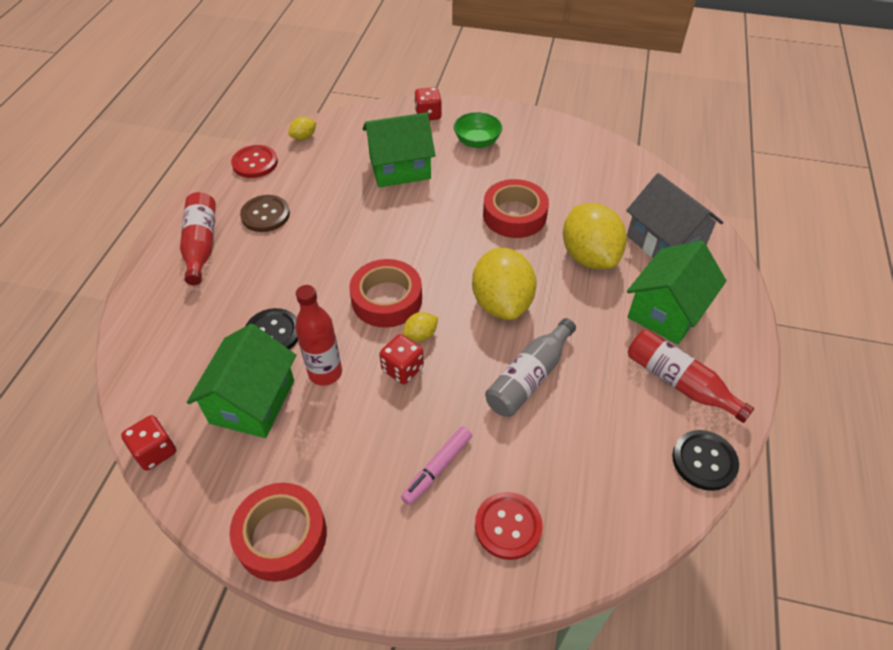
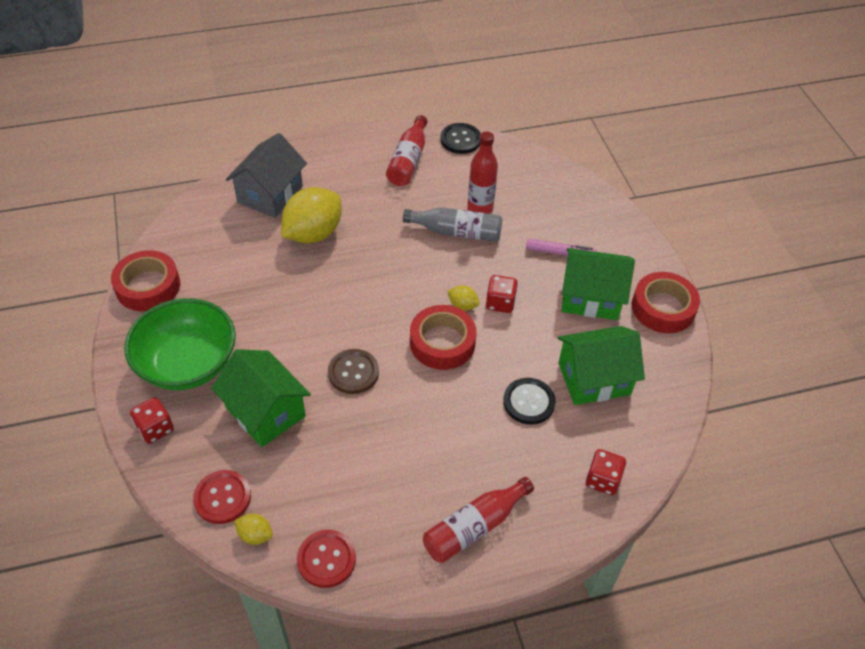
camera: 120 degrees left, 0 degrees up
(155, 451) = (675, 414): red dice -> red dice (602, 480)
(265, 215) = (400, 495): brown button -> brown button (353, 372)
(325, 373) = (537, 347): red bottle -> red bottle (480, 209)
(477, 141) = (187, 364): green bowl -> green bowl, size x1.90
(502, 303) = (398, 269): yellow lemon -> none
(508, 526) = (569, 208): red button -> red button (222, 498)
(514, 215) = (288, 296): red tape -> red tape (148, 286)
(666, 311) = (346, 179): green house -> green house (591, 297)

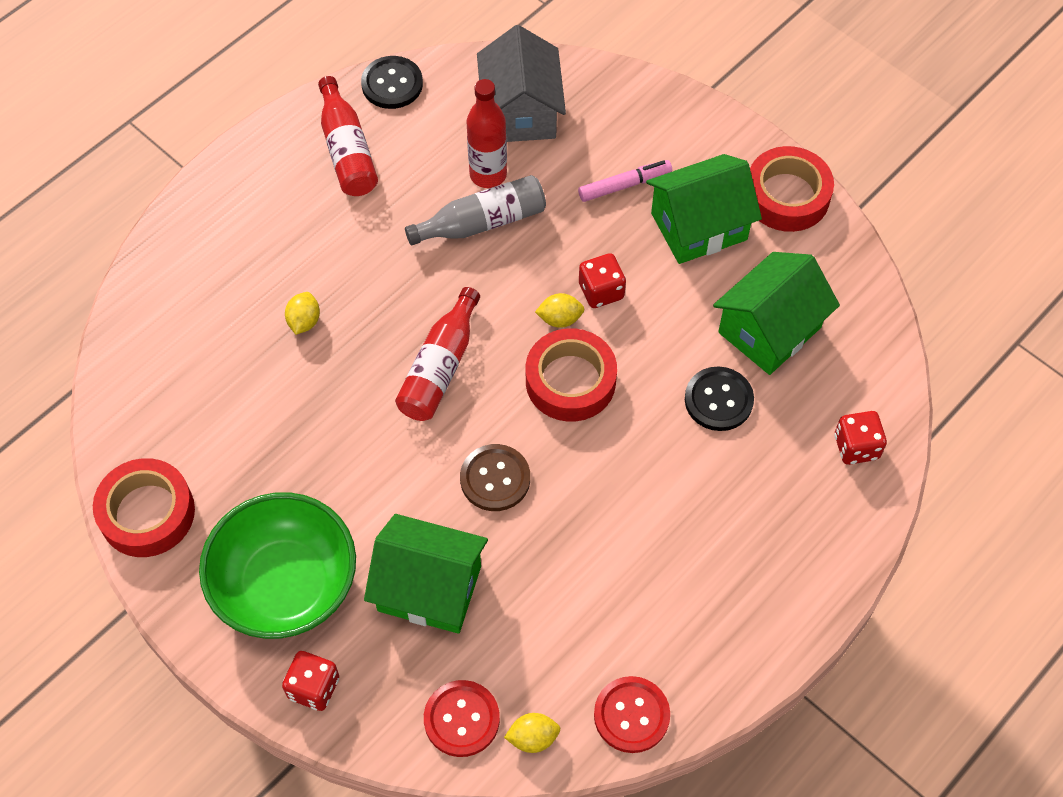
camera: 30 degrees left, 10 degrees up
(270, 194) = (203, 295): grey house -> grey house (521, 111)
(313, 233) = (304, 321): yellow lemon -> yellow lemon, size x0.44
(474, 527) = (761, 582): red bottle -> red bottle (440, 367)

